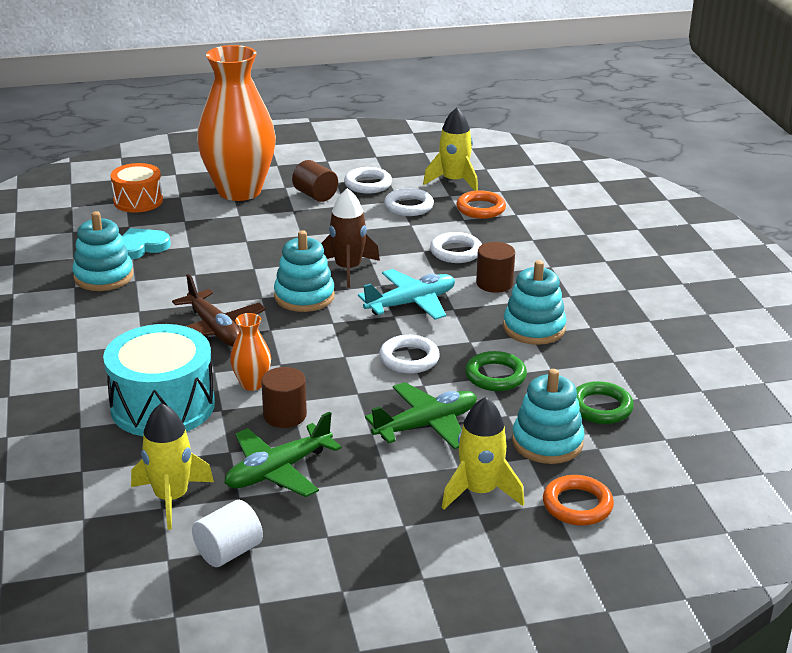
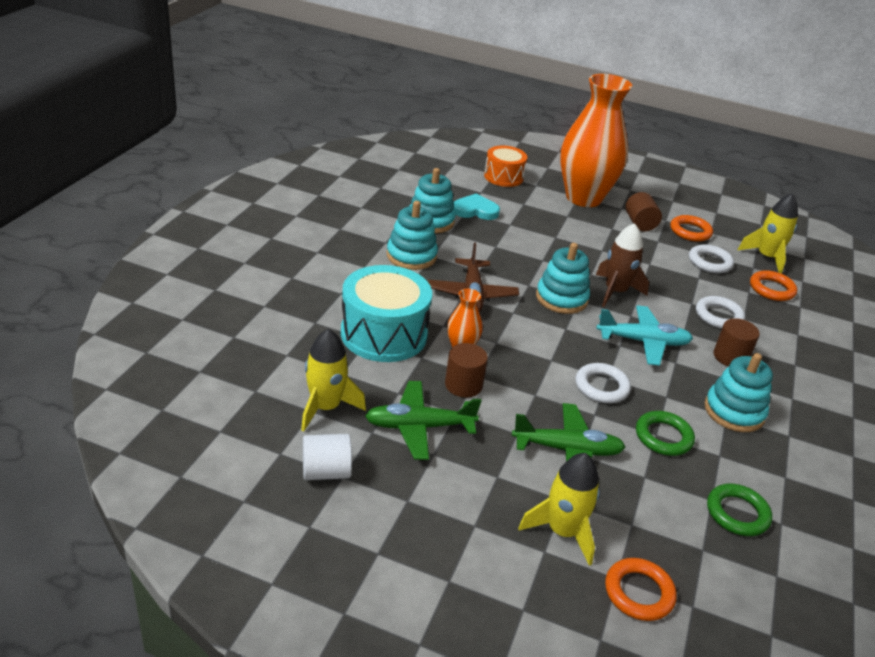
camera: 30 degrees right, 5 degrees up
(368, 184) = (690, 231): white ring -> orange ring
(547, 442) = (660, 519): turquoise stacking toy -> turquoise stacking toy (411, 256)

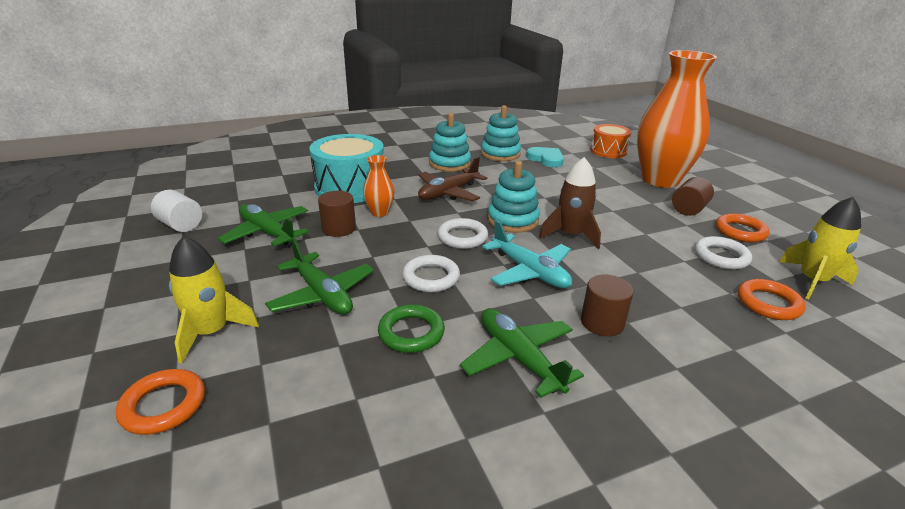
camera: 50 degrees right, 5 degrees down
(326, 407) = (246, 201): yellow rocket -> none
(718, 316) = (651, 292): white ring -> white ring (462, 237)
(734, 411) = (519, 358): turquoise stacking toy -> green plane
(737, 513) = (354, 424): green ring -> none

